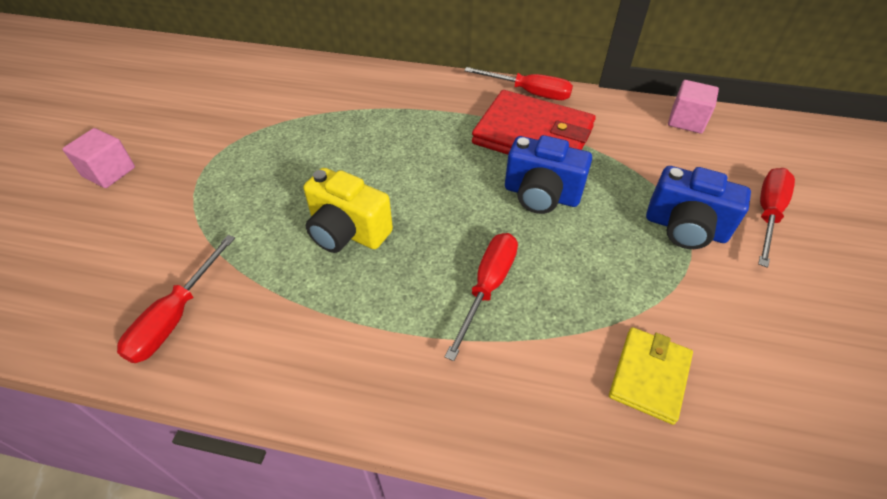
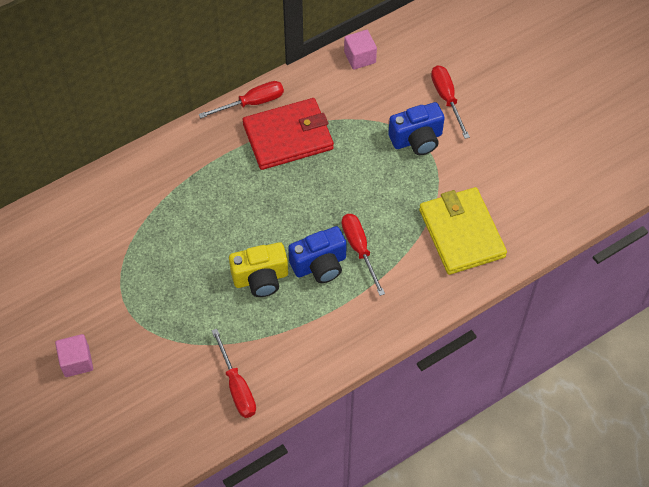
camera: 45 degrees left, 10 degrees up
(541, 195) = (332, 175): blue camera -> blue camera (320, 265)
(649, 376) = (461, 233): yellow wallet -> yellow wallet, size x1.79

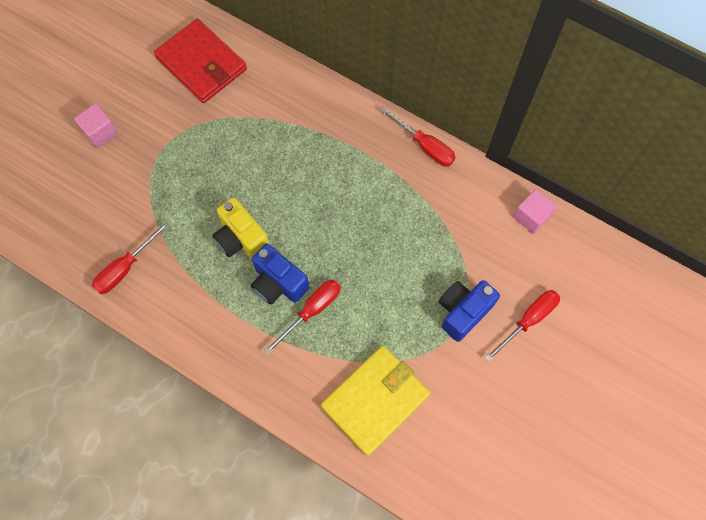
camera: 65 degrees right, 10 degrees up
(288, 136) = (404, 193): red wallet -> red wallet (201, 64)
(417, 139) = (463, 312): blue camera -> blue camera turned 90 degrees clockwise

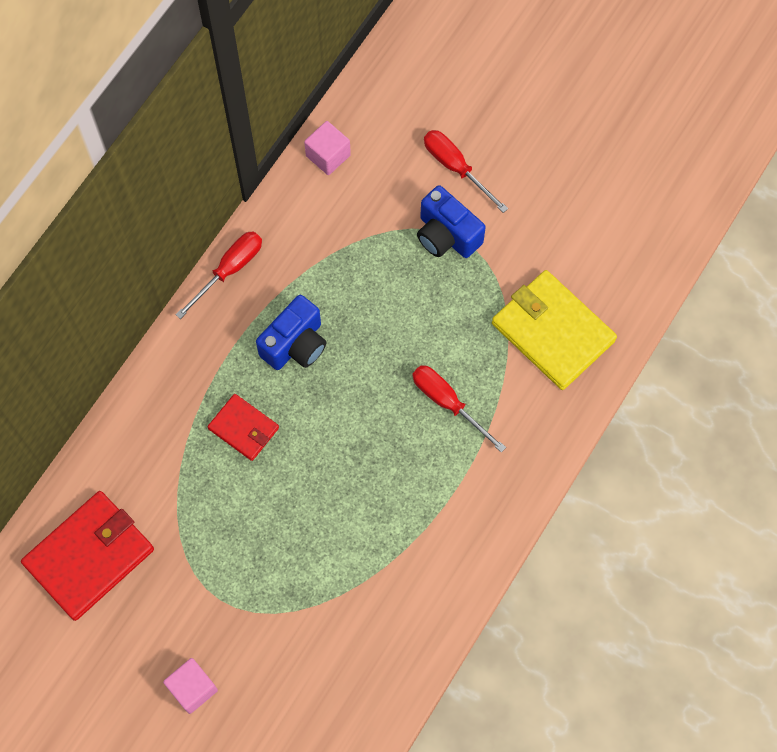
camera: 90 degrees left, 0 degrees up
(125, 268) = (393, 633): red screwdriver -> none
(241, 238) = (353, 490): yellow camera -> none
(278, 283) = (412, 443): blue camera -> blue camera (295, 344)
(294, 160) = (243, 428): none -> red wallet

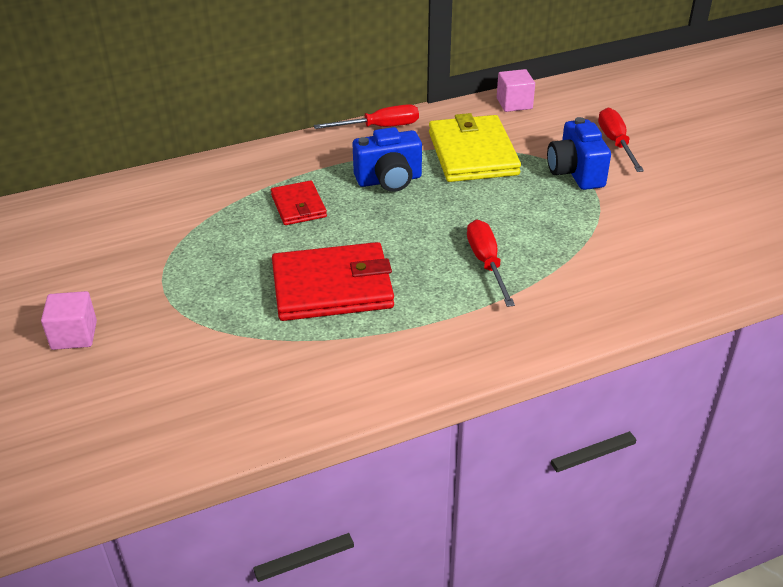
camera: 35 degrees right, 30 degrees down
(89, 556) = (101, 221): red wallet -> red wallet (332, 287)
(552, 332) = (628, 261): yellow wallet -> yellow wallet (472, 153)

